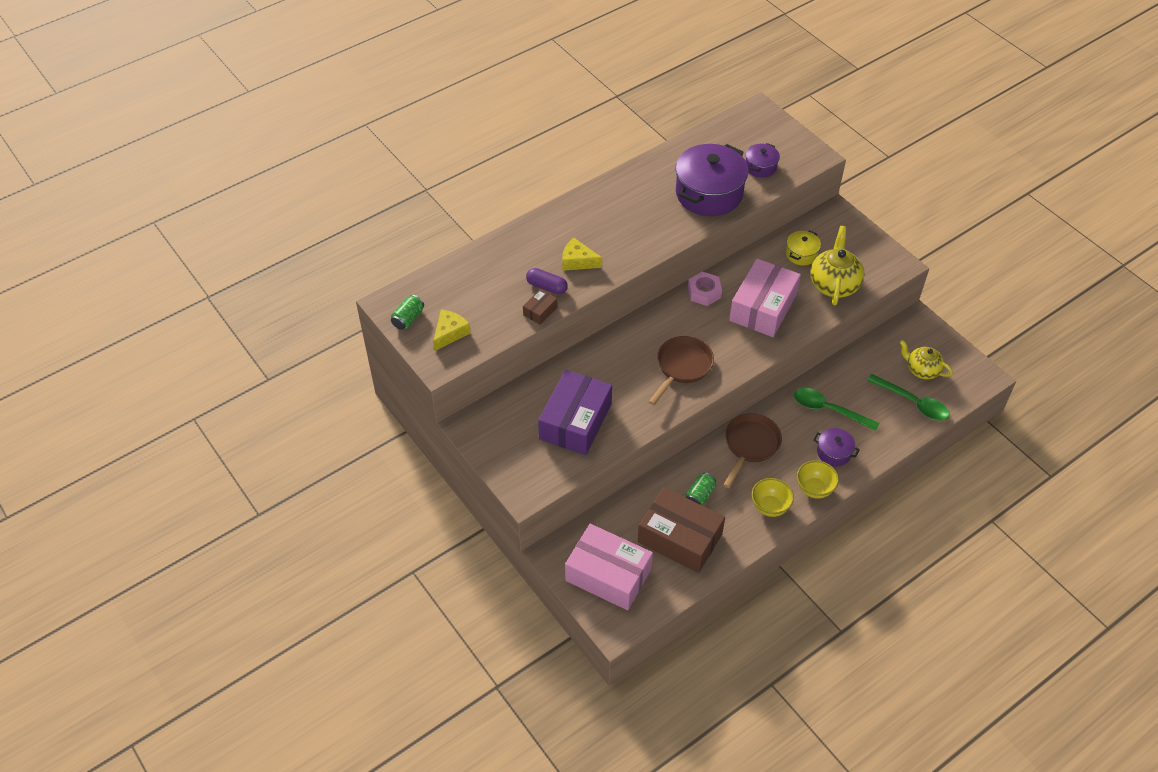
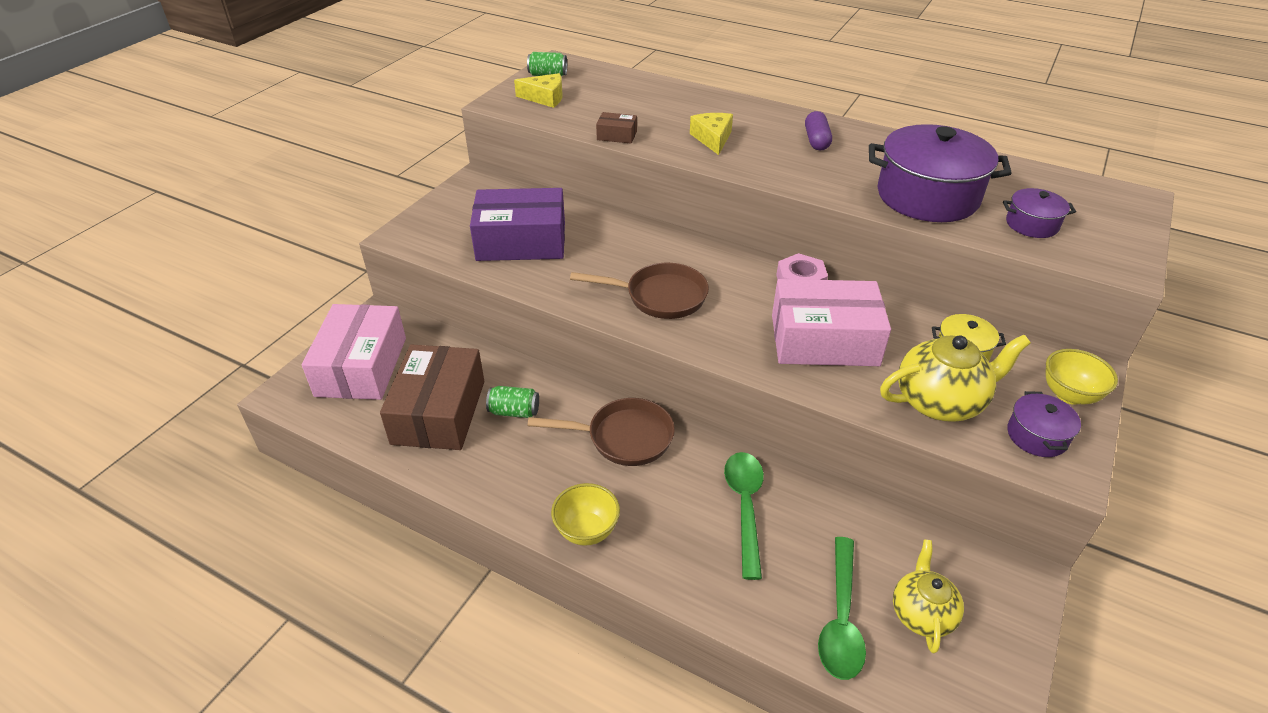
camera: 65 degrees right, 10 degrees down
(547, 287) = (656, 130): purple capsule -> purple capsule (816, 140)
(770, 507) = (529, 488): yellow bowl -> yellow bowl (1069, 395)
(834, 452) = (668, 536): purple pot -> purple pot (1037, 436)

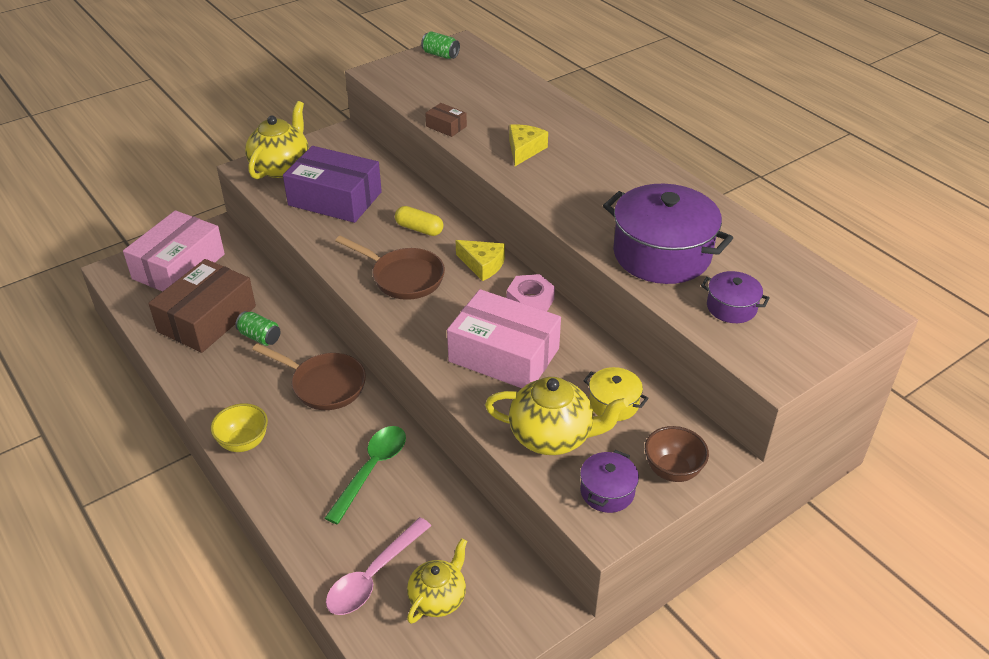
camera: 25 degrees right, 0 degrees up
(435, 225) = (281, 167): none -> yellow teapot
(545, 98) = (419, 76): yellow cheese -> yellow cheese (482, 265)
(634, 247) = (419, 229): none -> yellow capsule
(816, 140) = (615, 175): purple capsule -> none
(841, 619) = (373, 576): green spoon -> pink spoon
(1069, 395) = (672, 470): yellow bowl -> brown bowl

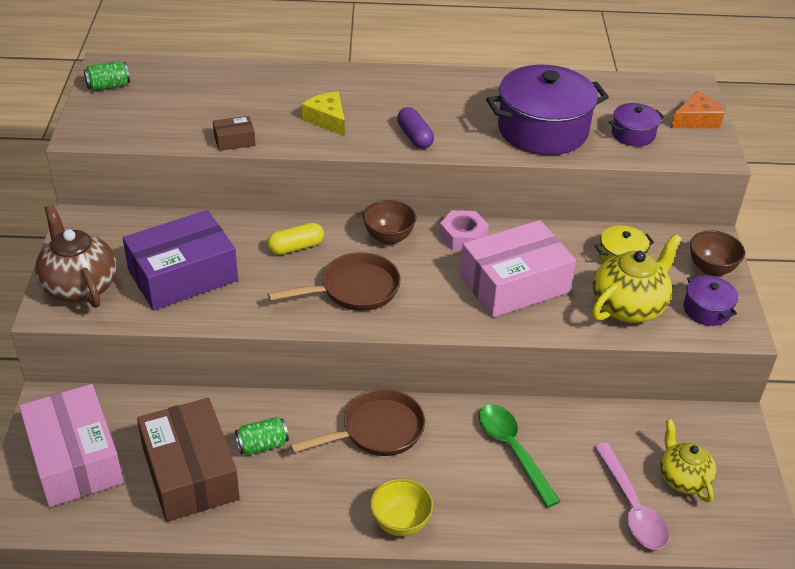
camera: 55 degrees left, 0 degrees up
(281, 167) = (79, 286): yellow teapot -> brown teapot
(482, 265) = (388, 237): yellow cheese -> brown bowl
(558, 196) = (414, 137): none -> purple capsule
(815, 337) = (696, 120): none -> orange cheese

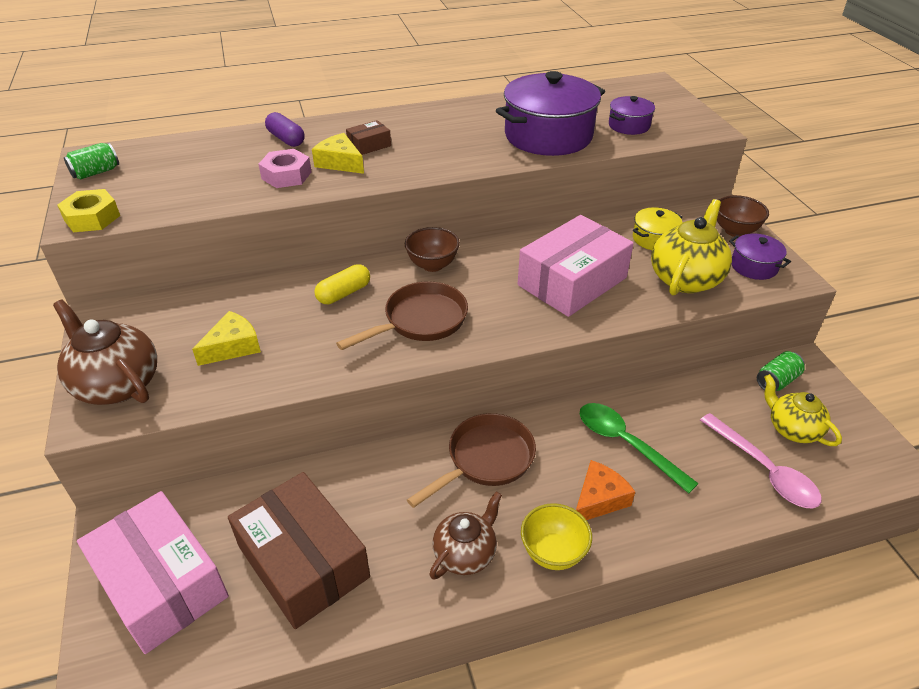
camera: 15 degrees left, 0 degrees up
(94, 133) = (92, 218): none -> yellow nut
(183, 275) = (233, 347): purple box -> yellow cheese
(234, 140) = (251, 197): brown box -> brown box (369, 145)
(262, 445) = (372, 507): green can -> green can (776, 381)
(325, 503) = (465, 553): none -> brown teapot
(414, 137) = (433, 162): purple capsule -> purple capsule (286, 139)
(463, 236) = (503, 249): pink nut -> pink nut (286, 175)
(696, 120) = (674, 106): orange cheese -> orange cheese (599, 499)

